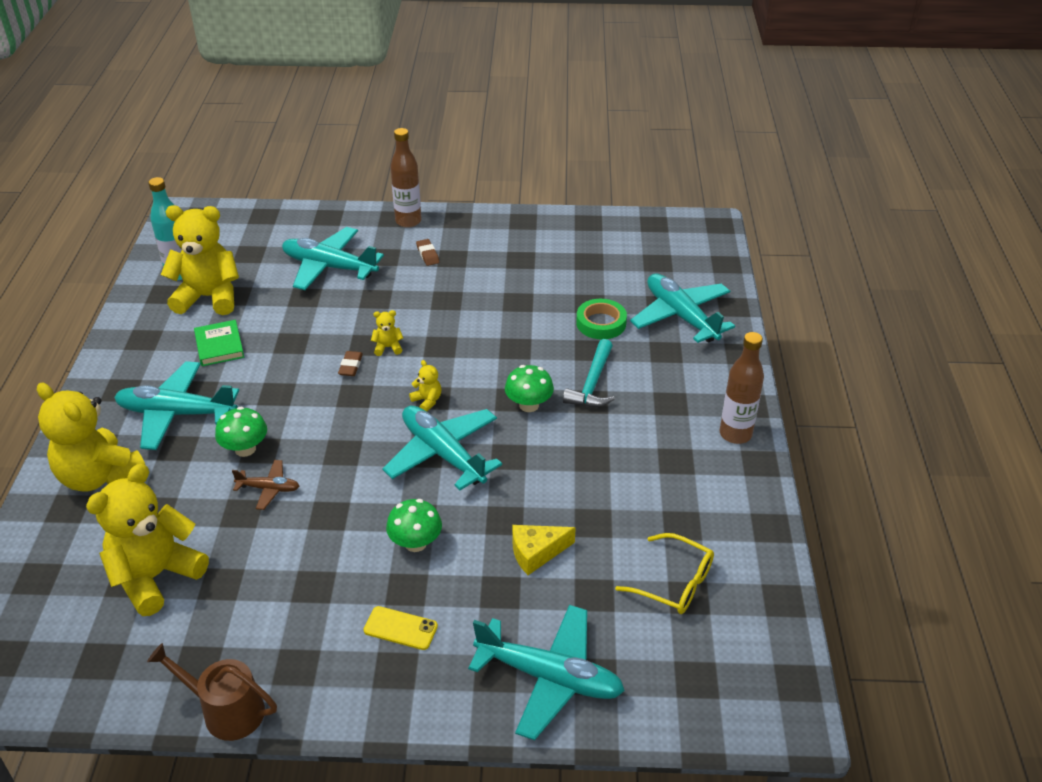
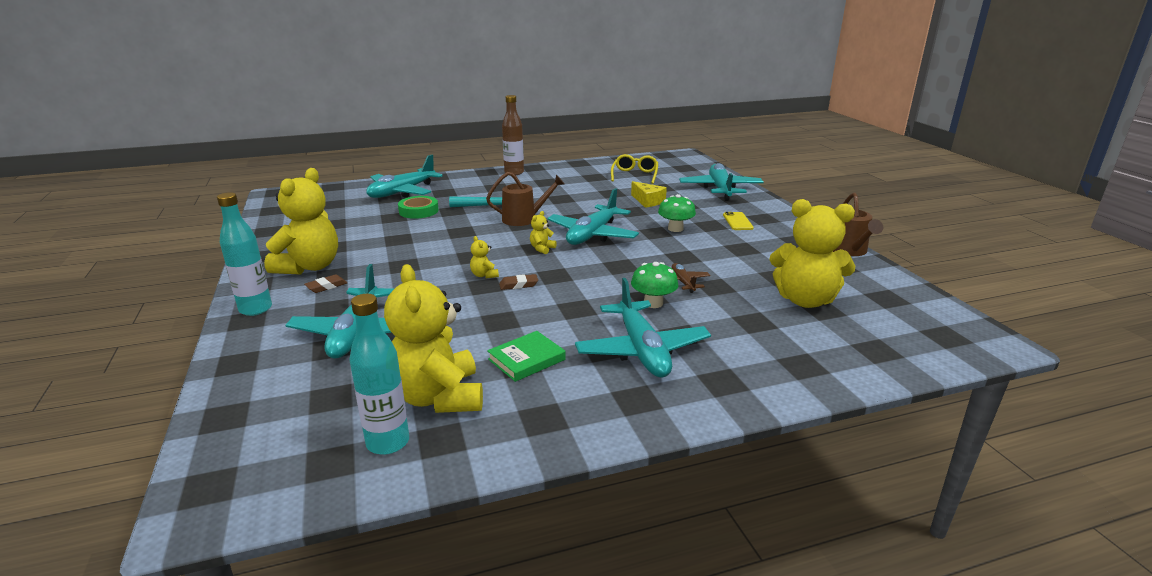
camera: 110 degrees left, 15 degrees down
(100, 476) = (753, 362): yellow teddy bear -> yellow teddy bear (309, 267)
(408, 221) = (255, 309): brown bottle -> turquoise bottle
(529, 405) = (524, 219): green mushroom -> brown watering can

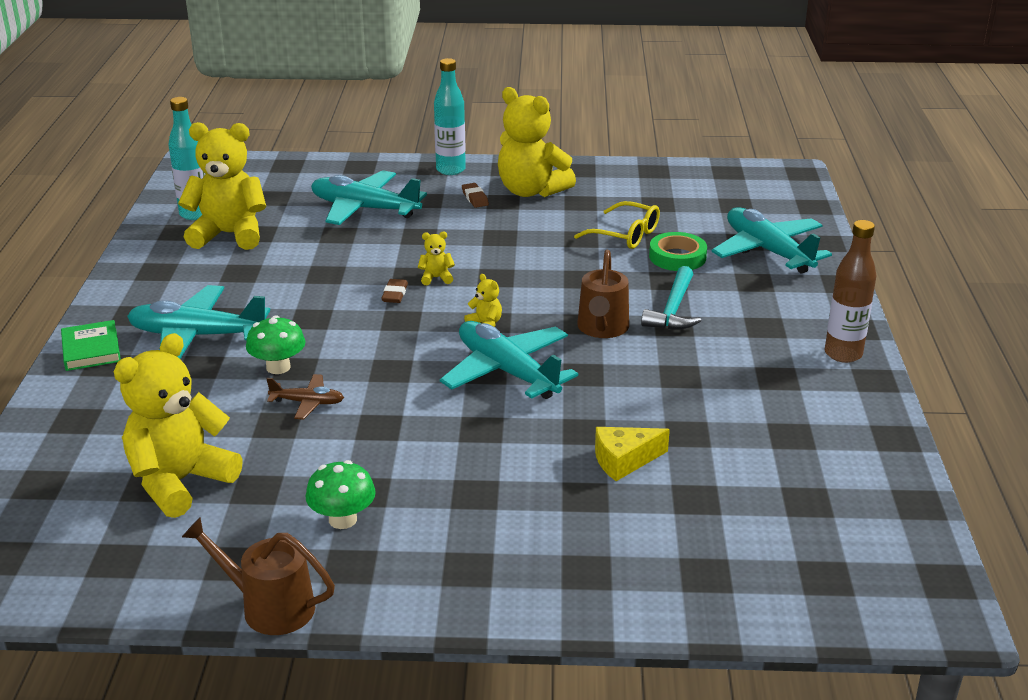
camera: 110 degrees right, 5 degrees up
(526, 359) = (243, 277): green book -> green book (91, 349)
(635, 175) = (788, 488): yellow glasses -> yellow glasses (625, 235)
(675, 229) = (482, 451): green mushroom -> green mushroom (342, 519)
(720, 189) = (651, 575): turquoise plane -> none
(737, 221) = (471, 530): yellow phone -> none

